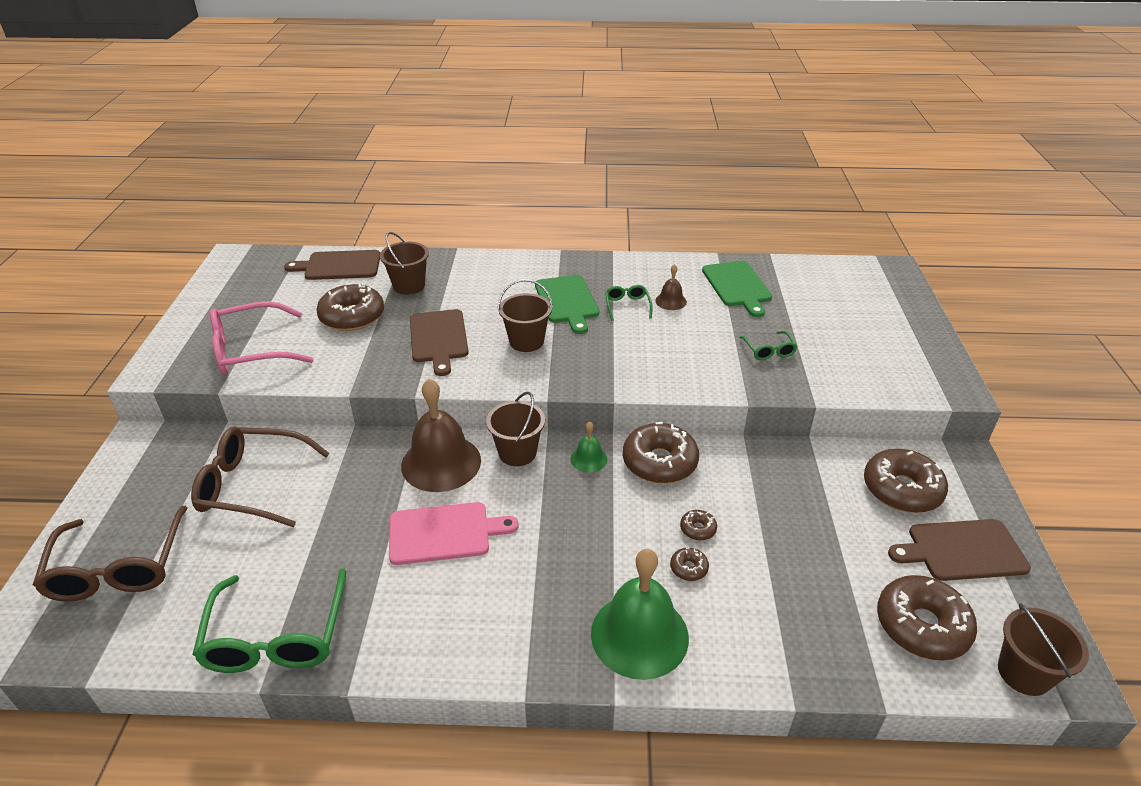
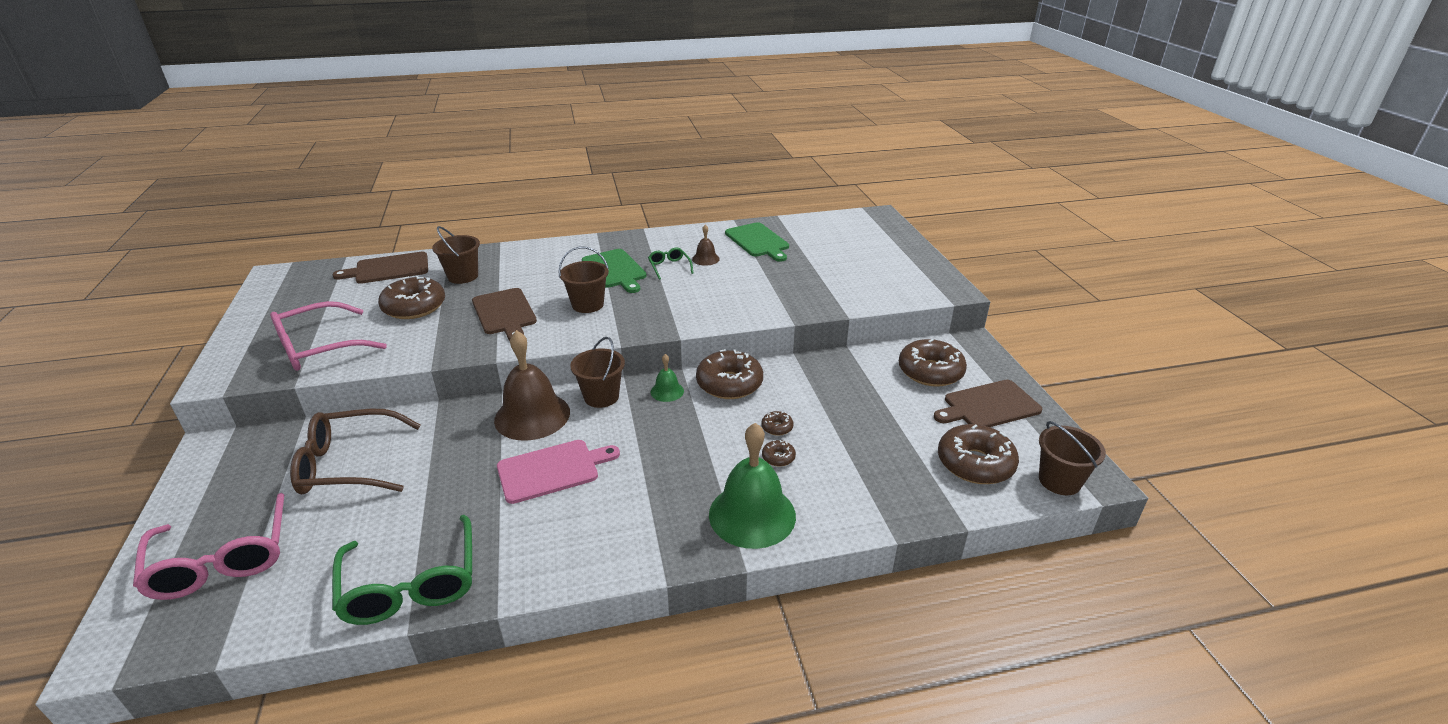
camera: 15 degrees left, 5 degrees down
(118, 567) = (222, 559): brown glasses -> pink glasses
(768, 351) = (798, 284): green glasses -> none

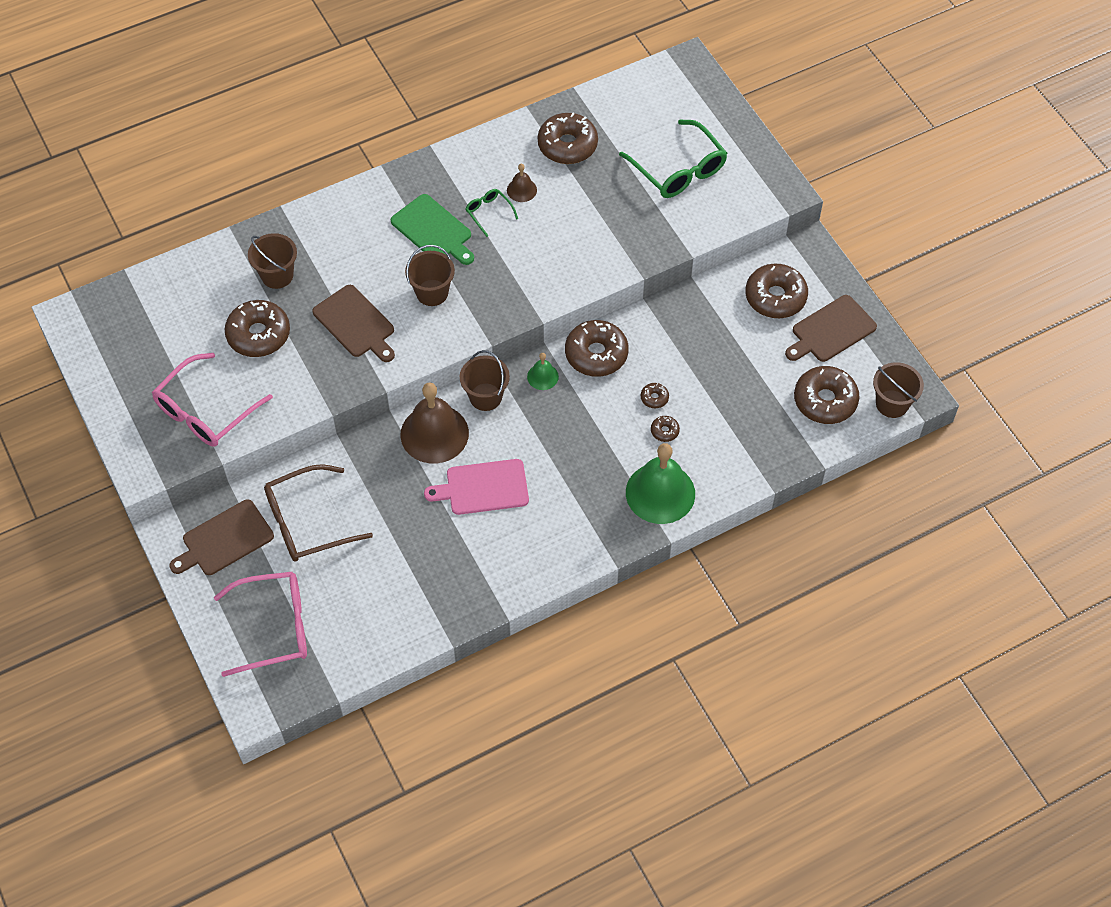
camera: 15 degrees left, 25 degrees up
(222, 559) = (274, 627): pink glasses -> pink glasses turned 60 degrees counterclockwise
(388, 269) = (188, 280): brown cutting board -> brown cutting board (224, 540)
(411, 584) = (432, 611): green glasses -> green glasses (678, 169)
(552, 470) = (483, 487): pink cutting board -> pink cutting board turned 150 degrees counterclockwise
(758, 241) = (567, 145): green cutting board -> brown donut

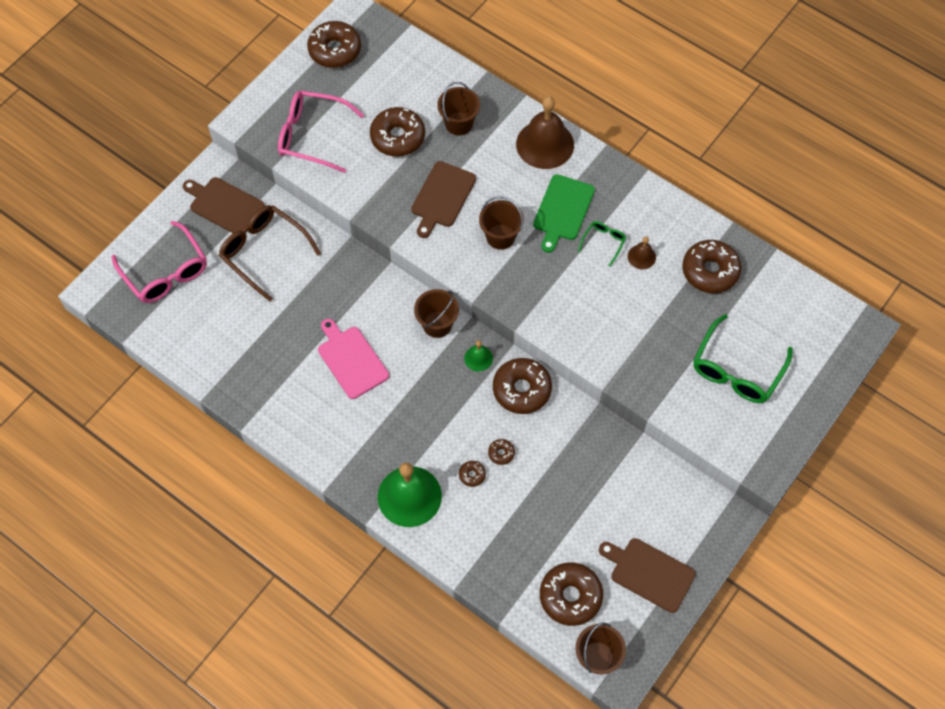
camera: 65 degrees right, 5 degrees up
(434, 433) = (384, 303): brown bell -> brown bell (545, 144)
(775, 297) = (660, 511): brown donut -> brown donut (335, 50)

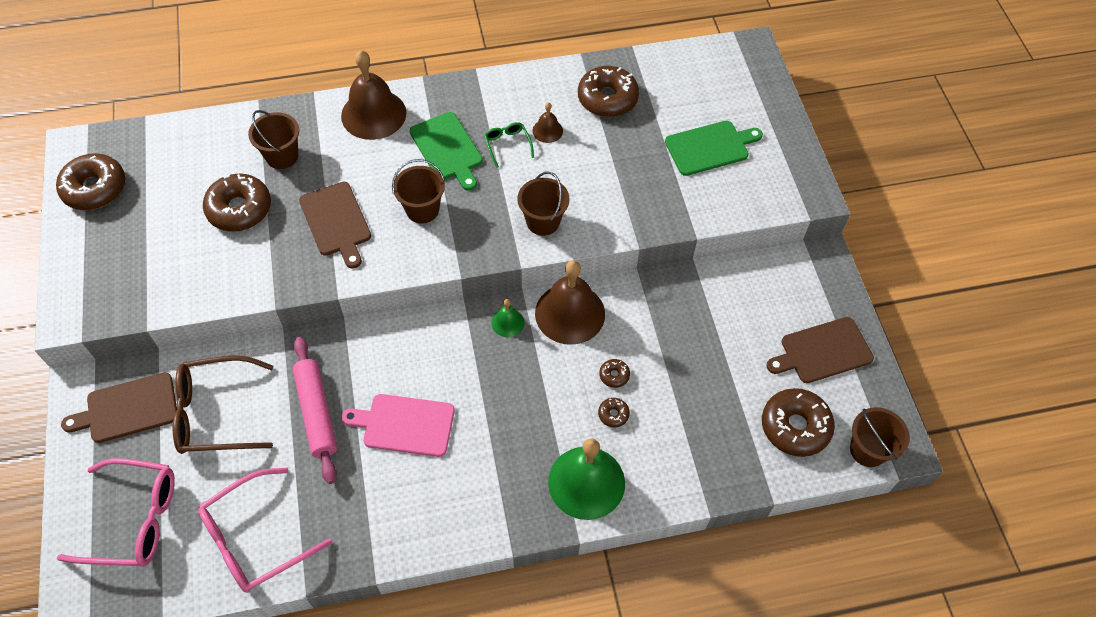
camera: 50 degrees left, 5 degrees down
(312, 136) = (156, 272): pink glasses -> pink glasses (255, 538)
(314, 305) = (316, 413): none -> pink rolling pin
(437, 324) = (443, 328): brown bucket -> brown bucket (543, 221)
(521, 389) = (570, 313): brown donut -> brown bell
(737, 370) = (710, 147): green glasses -> green cutting board

